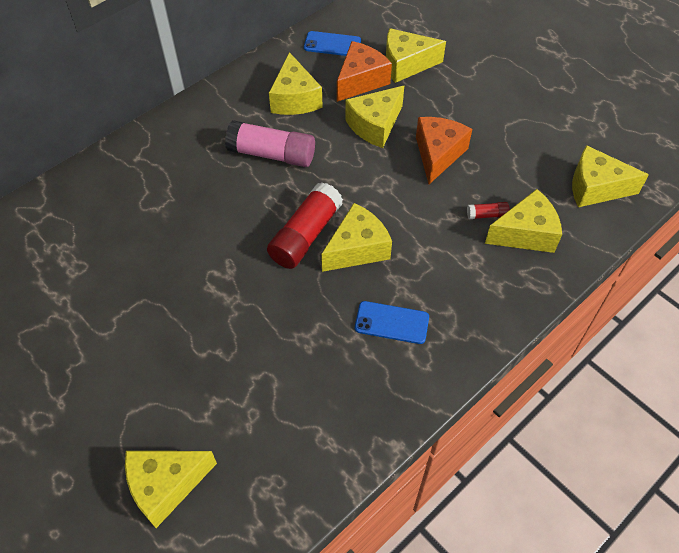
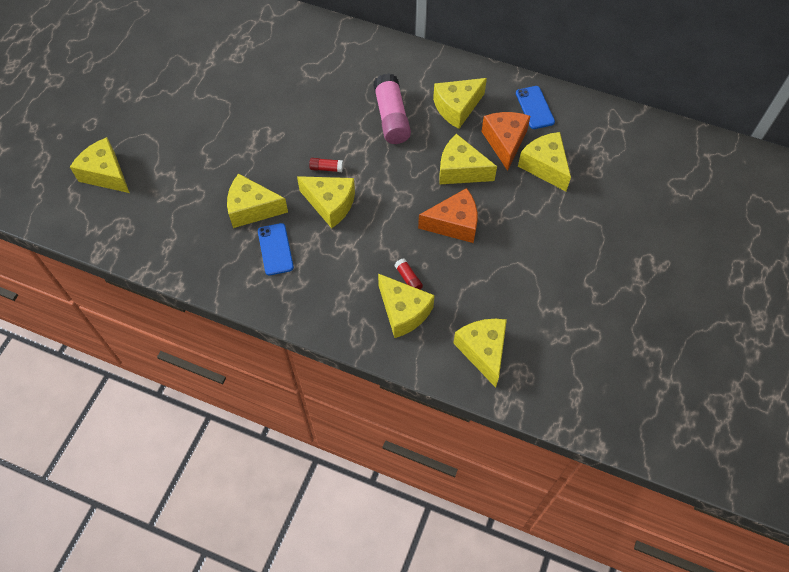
camera: 65 degrees right, 5 degrees up
(305, 235) = (326, 168): red glue stick -> red glue stick, size x0.45
(321, 327) = (252, 209): none -> yellow cheese
(360, 80) = (505, 142): orange cheese -> orange cheese turned 105 degrees counterclockwise

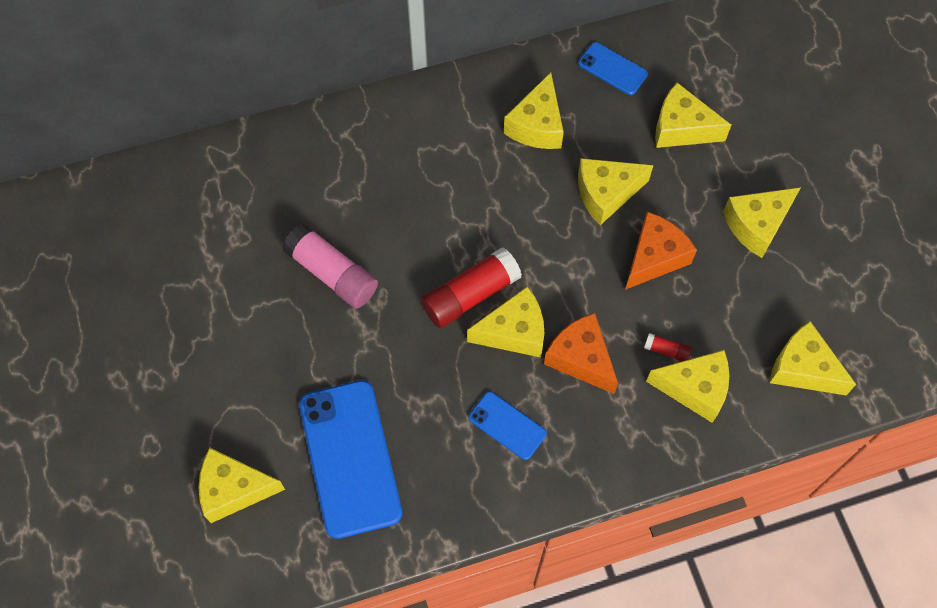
camera: 40 degrees left, 5 degrees up
(177, 203) = (350, 458): none -> blue phone
(252, 209) = (438, 401): yellow cheese -> yellow cheese (757, 225)
(326, 168) = (470, 295): red glue stick -> red glue stick, size x2.24
(391, 117) = (481, 186): pink glue stick -> pink glue stick (332, 274)
(505, 142) = (620, 130): orange cheese -> orange cheese (581, 358)

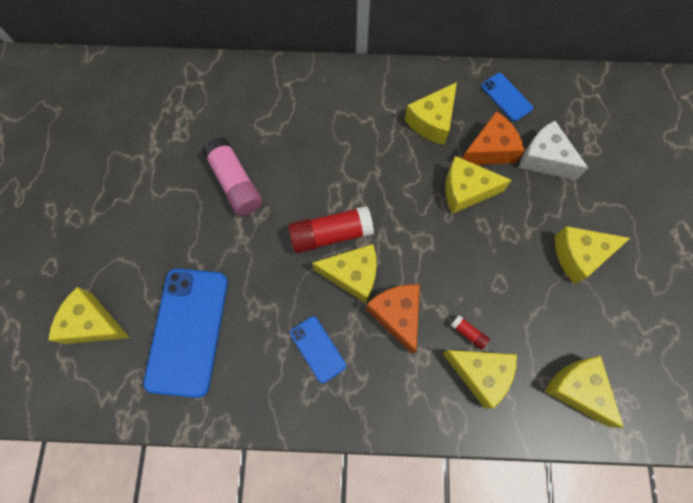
camera: 20 degrees right, 5 degrees up
(654, 257) = (486, 253): orange cheese -> orange cheese (489, 150)
(681, 128) = (544, 159): yellow cheese -> white cheese

